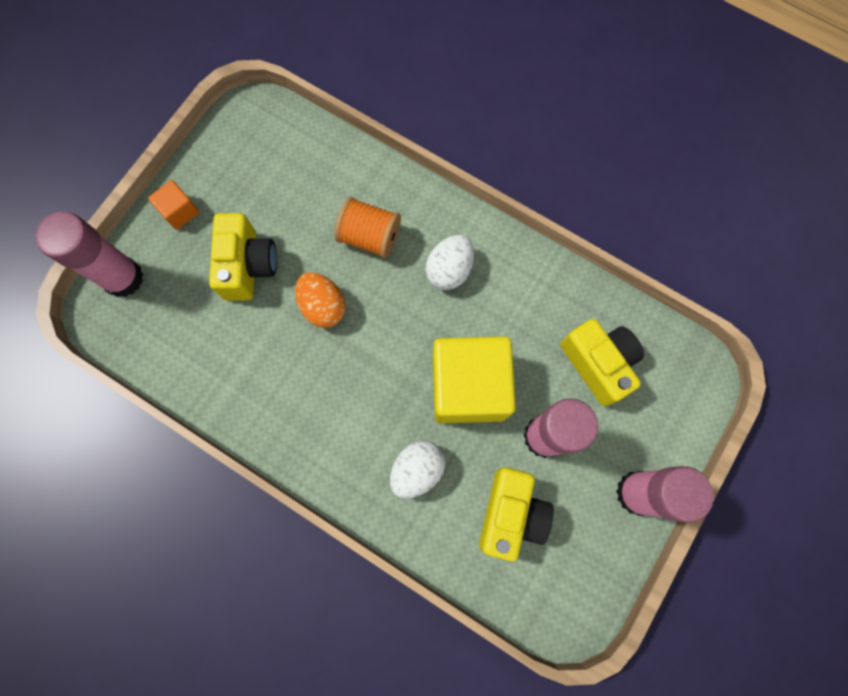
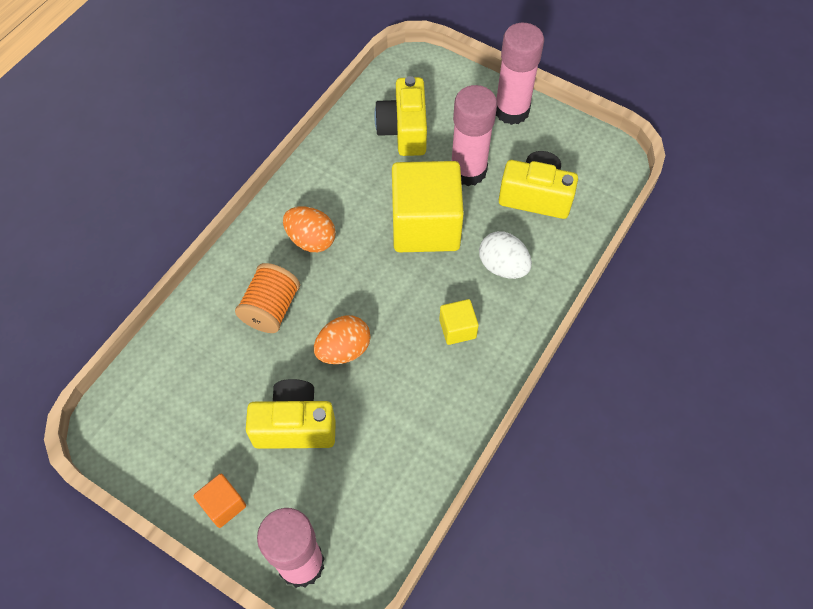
camera: 90 degrees left, 15 degrees down
(343, 418) = (457, 329): none -> yellow cube
(449, 270) = (311, 240): white egg -> orange egg
(598, 364) = (404, 130): yellow camera -> yellow camera turned 60 degrees counterclockwise

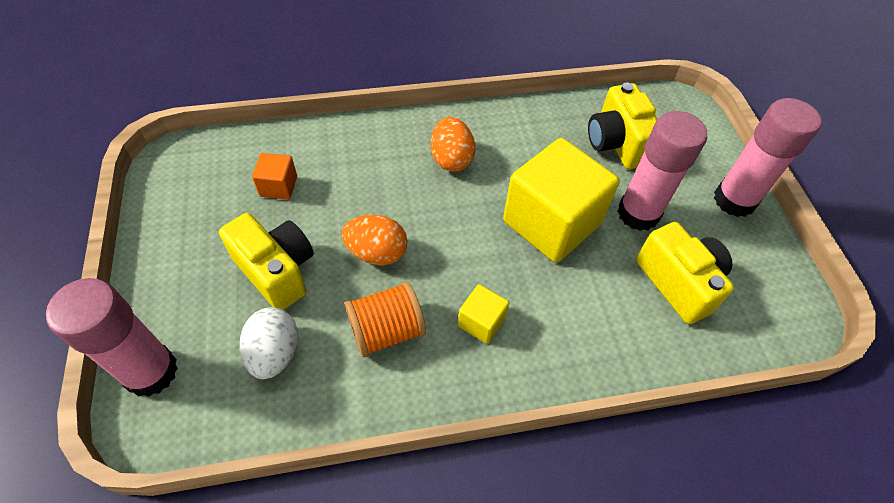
camera: 45 degrees right, 5 degrees down
(223, 505) = (165, 275): orange cube -> orange cube (278, 186)
(271, 308) = (365, 179): orange spool -> orange spool (386, 330)
(404, 130) = (617, 143): yellow camera -> yellow camera turned 60 degrees counterclockwise
(503, 266) = (580, 310): white egg -> white egg (274, 353)

